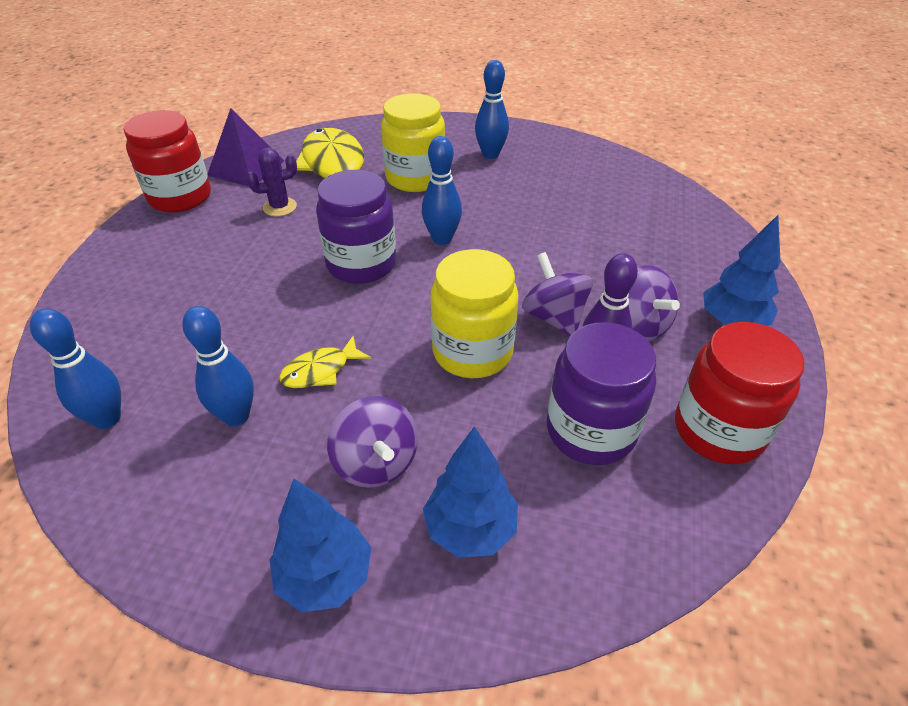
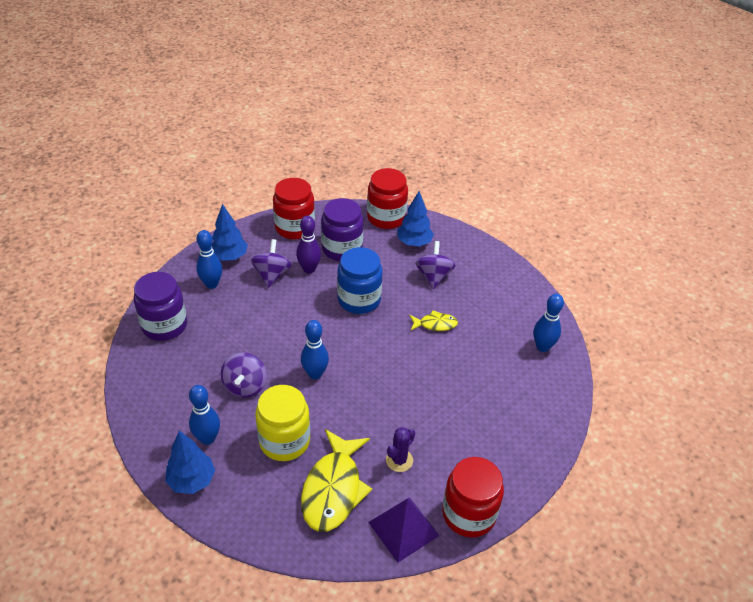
camera: 150 degrees left, 0 degrees up
(236, 416) = (483, 321): blue bowling pin -> blue bowling pin (212, 284)
(280, 207) = (399, 460): purple cactus -> purple cactus turned 60 degrees counterclockwise
(325, 576) = (471, 252): blue tree -> blue tree (192, 480)
(361, 264) = (376, 379): purple jar -> purple jar (164, 325)
(472, 352) = (359, 300): yellow jar -> blue jar
(554, 317) = (305, 297): purple spinning top -> purple spinning top (245, 386)
(586, 570) = (386, 218): none -> red jar

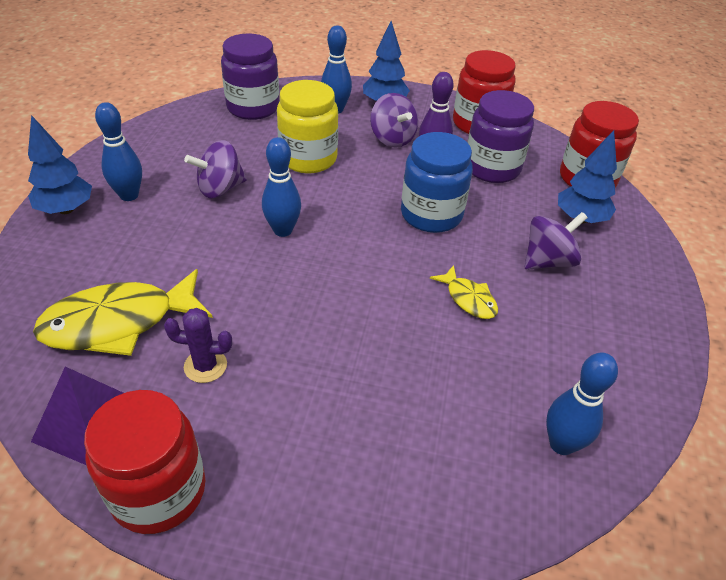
camera: 55 degrees right, 0 degrees up
(272, 275) = (392, 139): purple spinning top -> purple spinning top turned 90 degrees clockwise
(284, 441) = (164, 250): yellow jar -> yellow jar (308, 158)

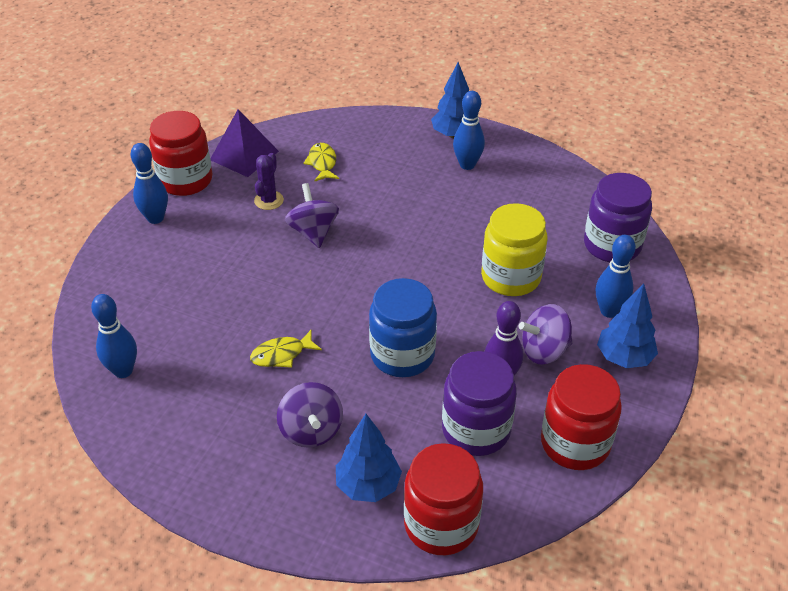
camera: 105 degrees right, 0 degrees up
(119, 322) = (322, 163): yellow fish -> yellow fish, size x0.50
(220, 189) = (468, 215): purple spinning top -> purple spinning top (313, 232)
(283, 230) = (402, 249): blue bowling pin -> blue bowling pin (155, 218)

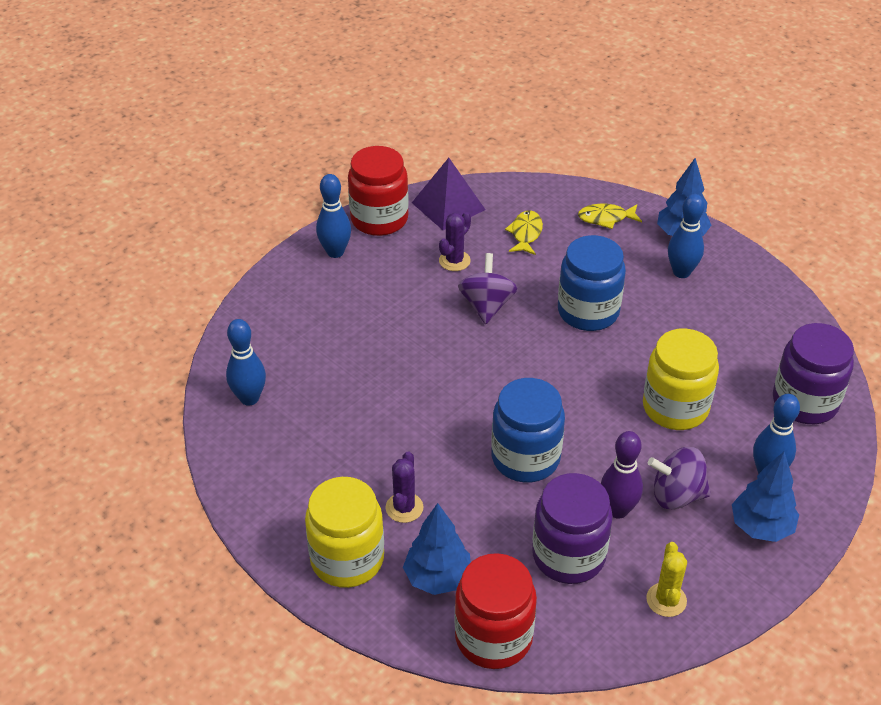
camera: 20 degrees right, 0 degrees up
(276, 494) = (347, 559): none -> yellow jar
(282, 354) = (405, 424): yellow fish -> yellow fish (606, 218)
(311, 430) = (404, 508): purple spinning top -> purple cactus
(403, 216) = (588, 311): none -> blue jar
(575, 443) = (666, 600): red jar -> yellow cactus

